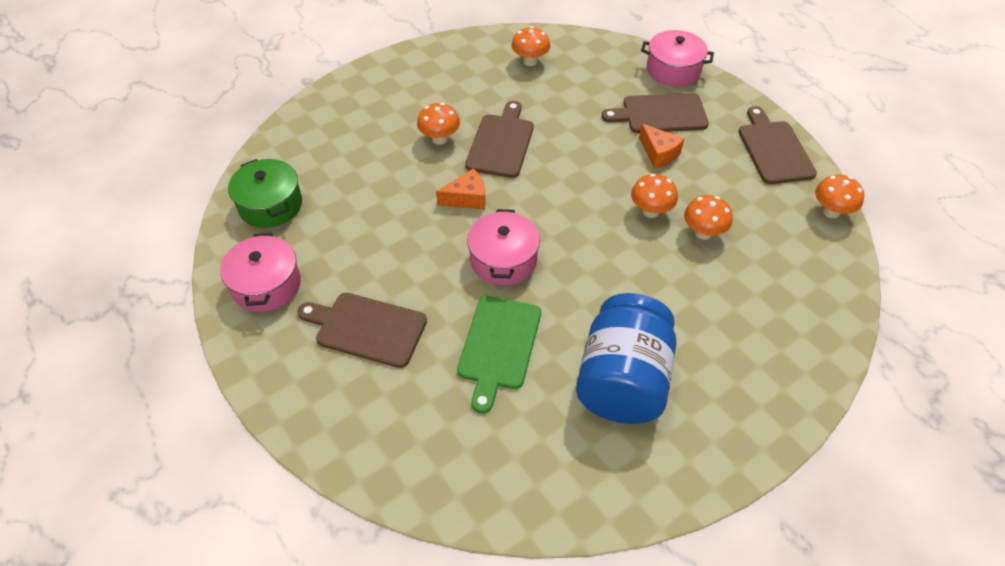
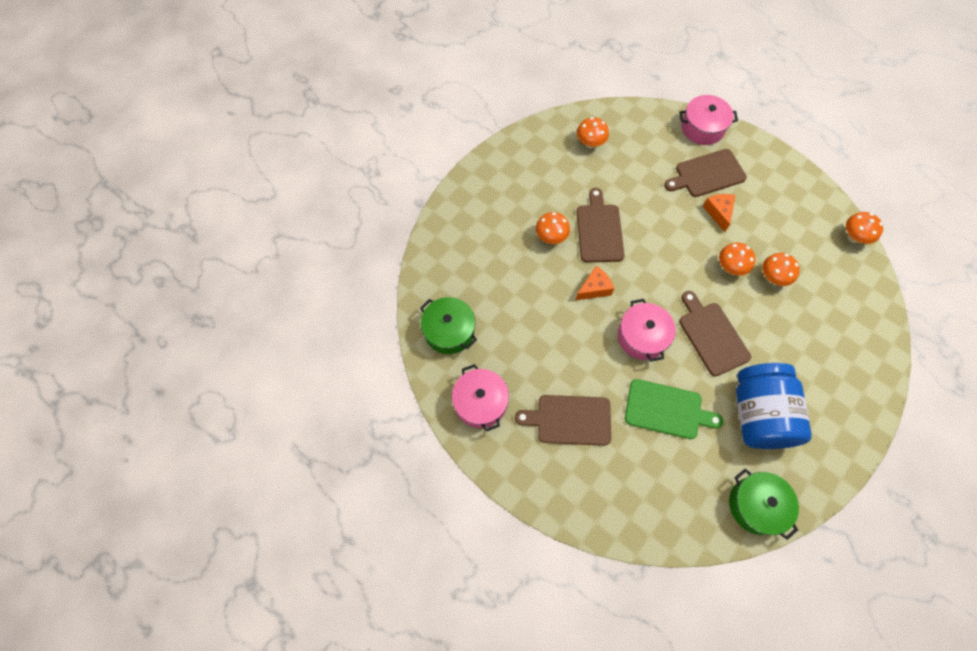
camera: 15 degrees left, 15 degrees up
(498, 346) = (667, 410): green cutting board -> green cutting board turned 75 degrees counterclockwise
(573, 490) = (756, 505): none -> green pot
(659, 153) = (718, 212): orange cheese -> orange cheese turned 135 degrees counterclockwise
(774, 149) = (799, 189): brown cutting board -> brown cutting board (712, 336)

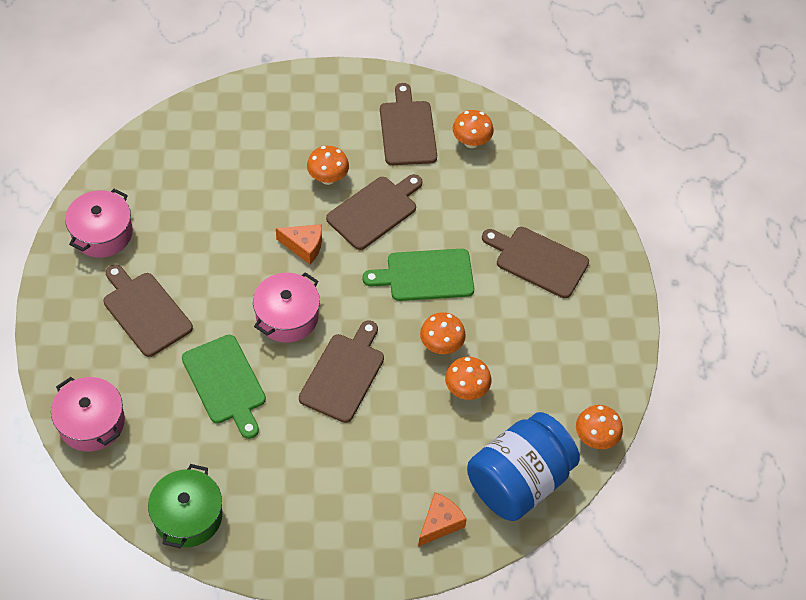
camera: 45 degrees right, 10 degrees down
(449, 331) = (152, 165): green pot -> none
(551, 168) = (407, 130): none -> brown cutting board
(671, 238) = (425, 275): none -> green cutting board
(702, 128) = (594, 223): pink pot -> pink pot (91, 422)
(718, 212) = (499, 297): orange cheese -> orange cheese (440, 523)
(758, 414) = (290, 464): blue jar -> blue jar (518, 481)

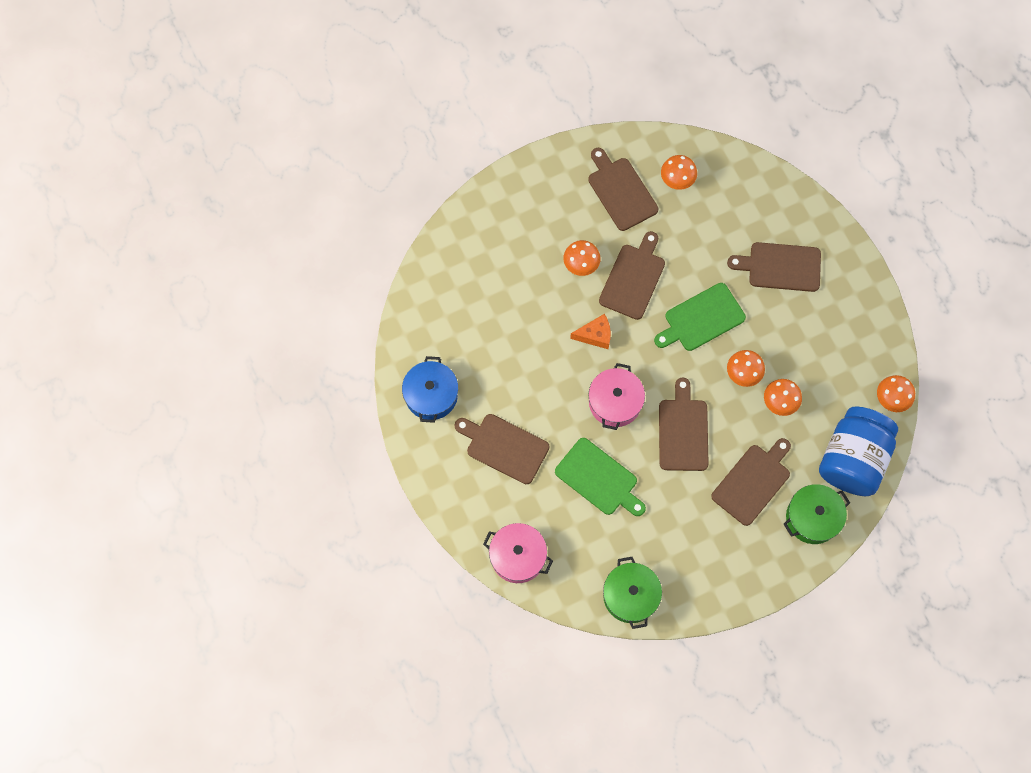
camera: 20 degrees left, 15 degrees up
(102, 233) = (431, 395): pink pot -> blue pot
(392, 457) = (753, 482): none -> brown cutting board
(440, 523) = (812, 518): orange cheese -> green pot

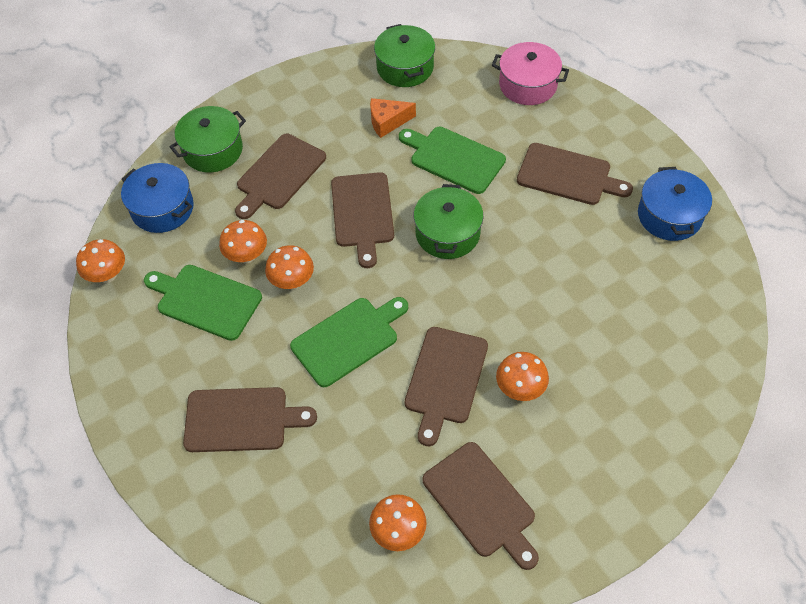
camera: 175 degrees right, 15 degrees down
(595, 335) = (484, 303): orange cheese -> orange cheese (387, 122)
(615, 402) = (447, 233): pink pot -> green pot
(811, 365) = (205, 301): none -> green cutting board
(852, 459) = (162, 208): blue jar -> blue pot

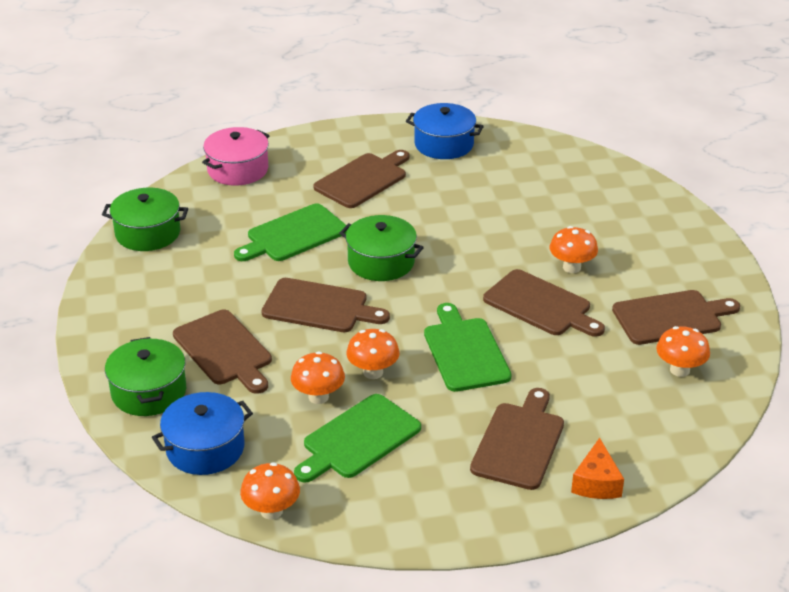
camera: 70 degrees left, 20 degrees down
(387, 122) = (212, 262): orange cheese -> orange cheese (596, 483)

